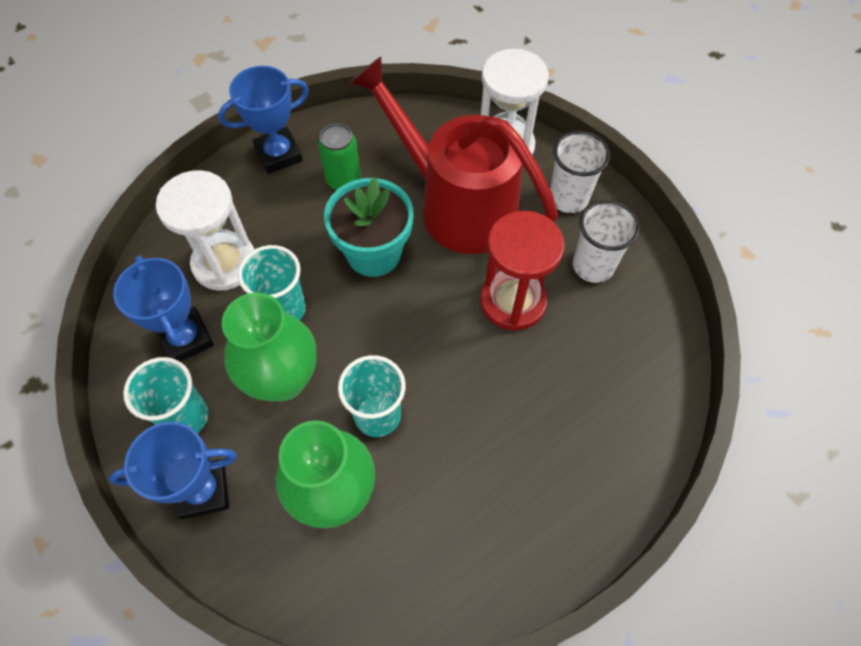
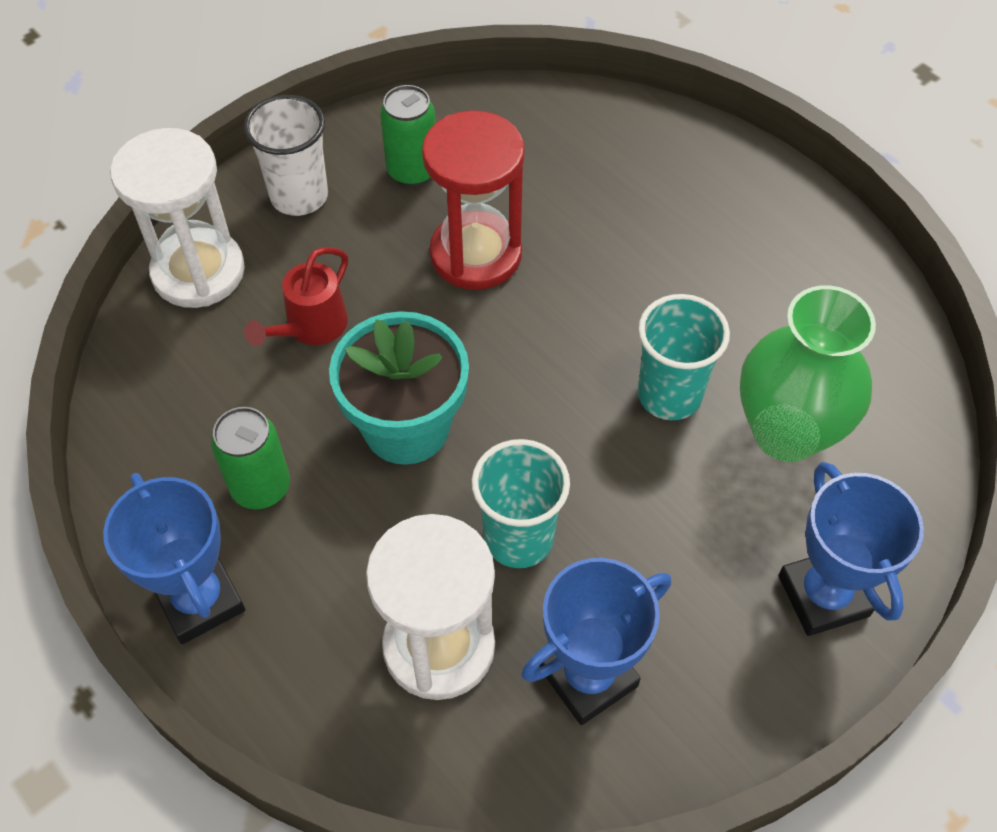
camera: 95 degrees left, 5 degrees down
(185, 417) = (720, 646): turquoise cup -> none
(283, 379) = (636, 520): green vase -> none
(456, 204) = (310, 328): red watering can -> red watering can, size x0.41
(593, 266) = (412, 171): white cup -> green can

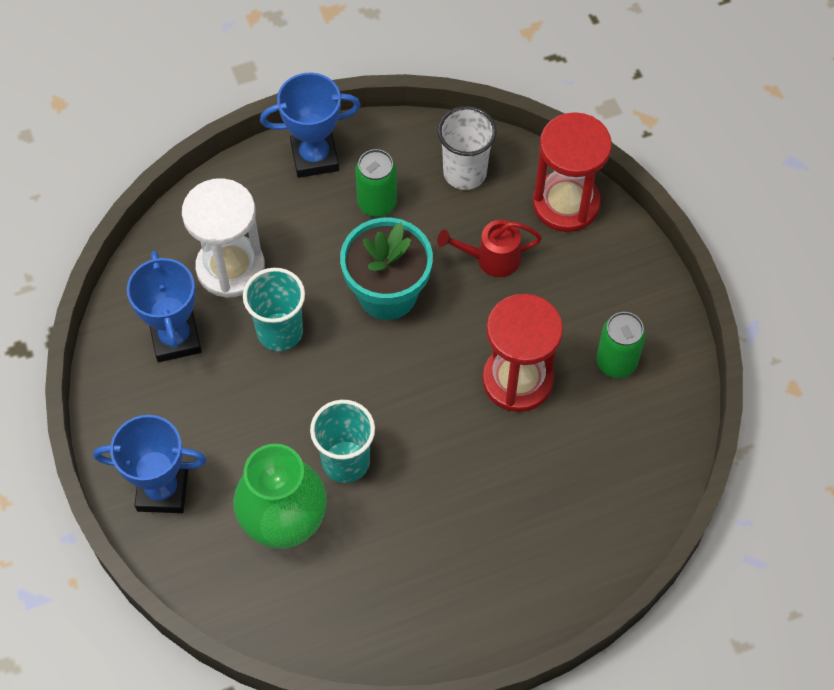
camera: 110 degrees right, 5 degrees up
(198, 272) = (566, 204): white hourglass -> red hourglass
(299, 196) = (616, 281): white cup -> white cup (465, 173)
(310, 328) = (491, 259): red watering can -> red watering can turned 60 degrees counterclockwise

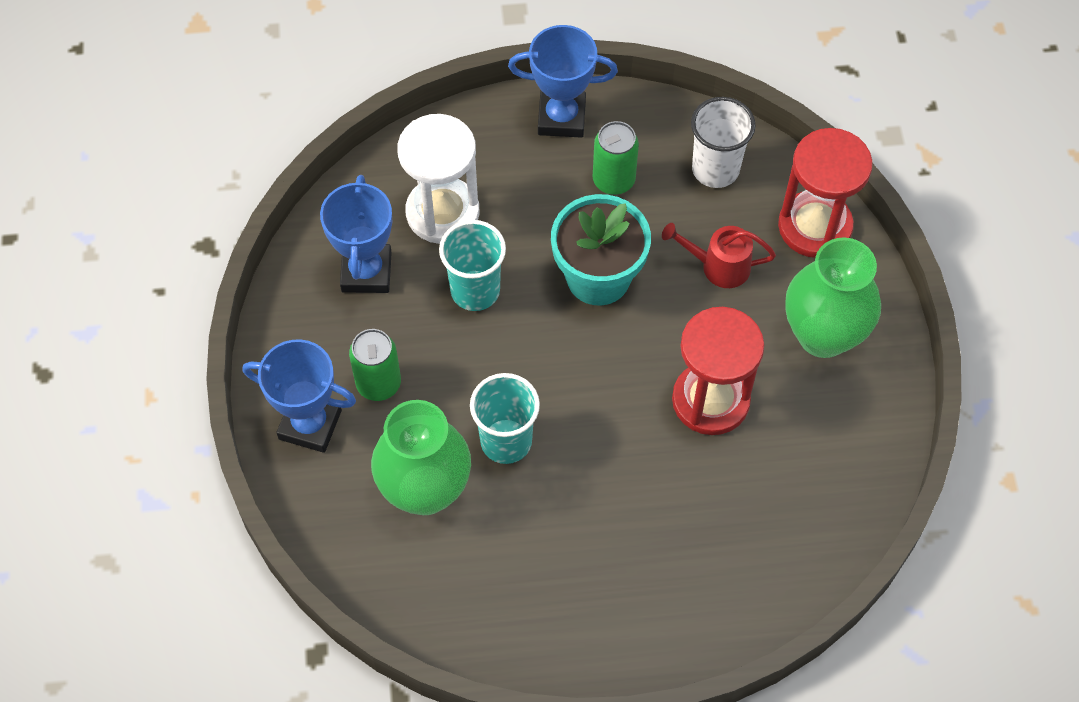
camera: 15 degrees right, 0 degrees up
(599, 298) = (823, 335): none -> green vase
(616, 362) = (822, 407): green can -> green can (378, 384)

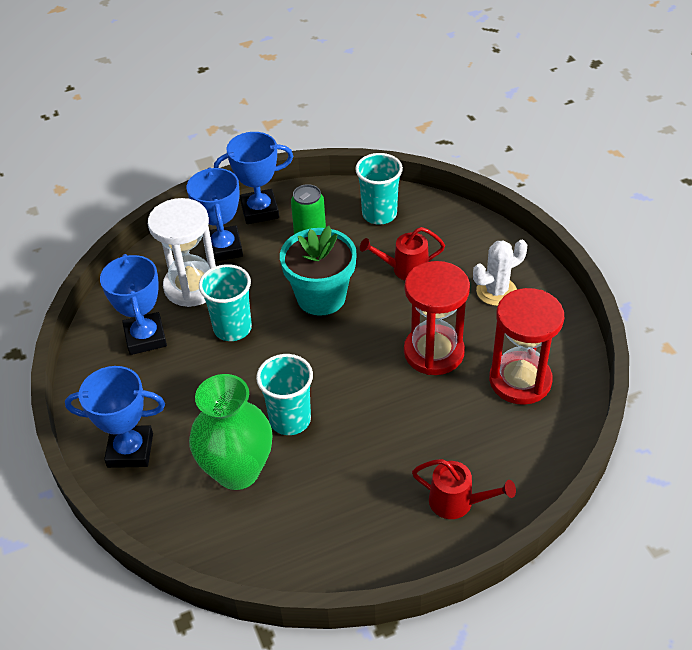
camera: 15 degrees left, 15 degrees down
(378, 384) = (177, 408): green can -> none
(498, 164) = (223, 248): none -> blue trophy
(665, 611) = (458, 502): none -> red watering can
(715, 169) = (379, 214): white cup -> turquoise cup
(815, 226) = (462, 230): red hourglass -> red hourglass (520, 380)
(823, 335) = (496, 291): green vase -> white cactus

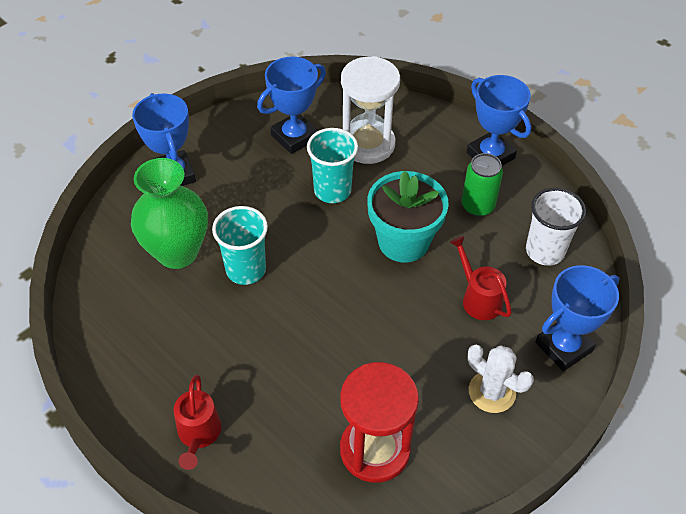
camera: 65 degrees right, 5 degrees up
(223, 248) = (426, 148): blue trophy -> blue trophy (563, 347)
(379, 214) = (545, 251): turquoise cup -> white cup
(434, 352) = (377, 358): red hourglass -> none

